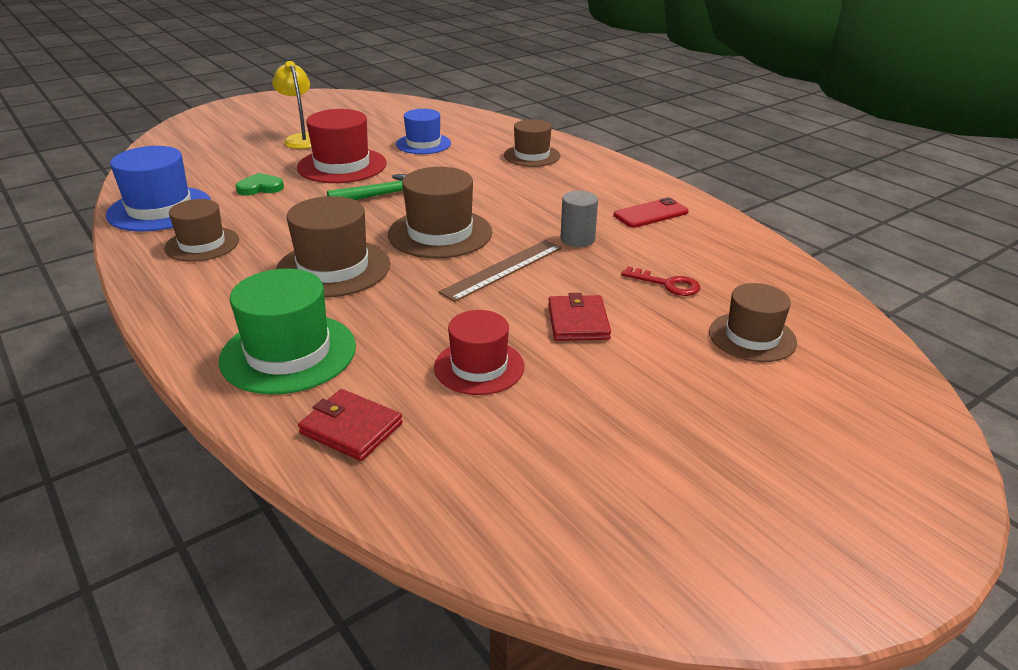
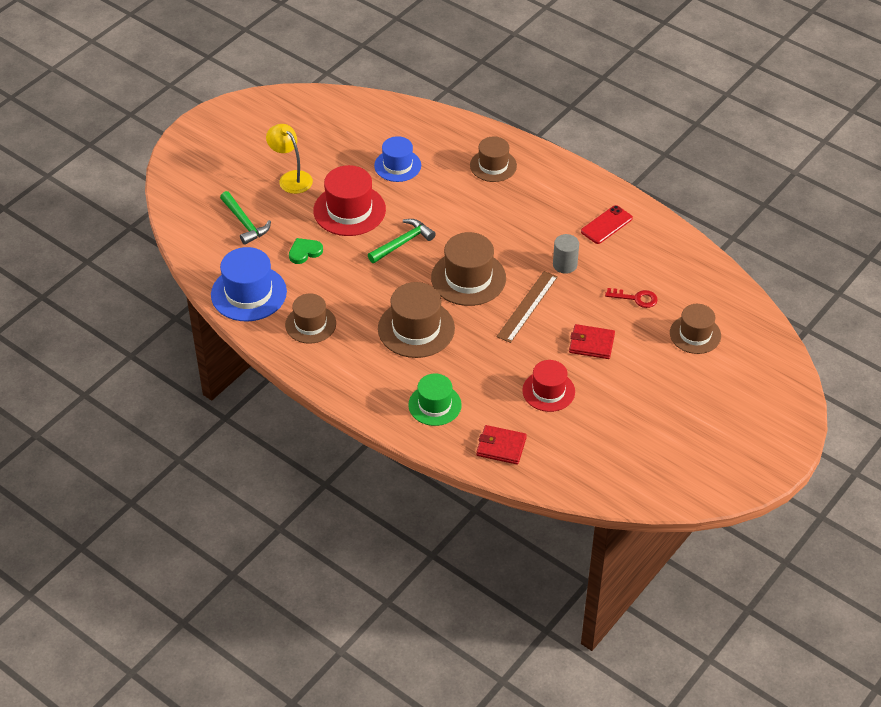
camera: 15 degrees left, 15 degrees up
(219, 160) = (245, 223): none -> green hammer
(288, 353) = (435, 405): green hat -> green hat, size x0.66
(578, 322) = (591, 344): red wallet -> red wallet turned 60 degrees counterclockwise

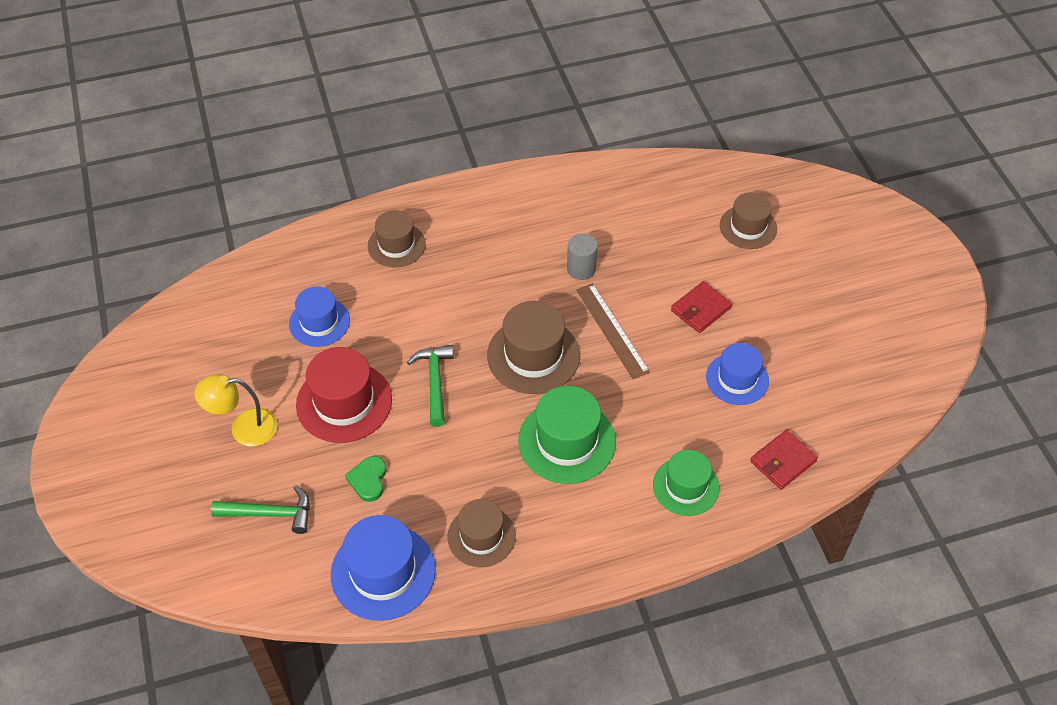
camera: 55 degrees left, 5 degrees up
(416, 328) = (567, 441): brown hat -> green hat
(548, 391) = (737, 379): red hat -> blue hat
(606, 225) = (556, 207): red phone -> none
(636, 298) = (669, 242): red key -> none

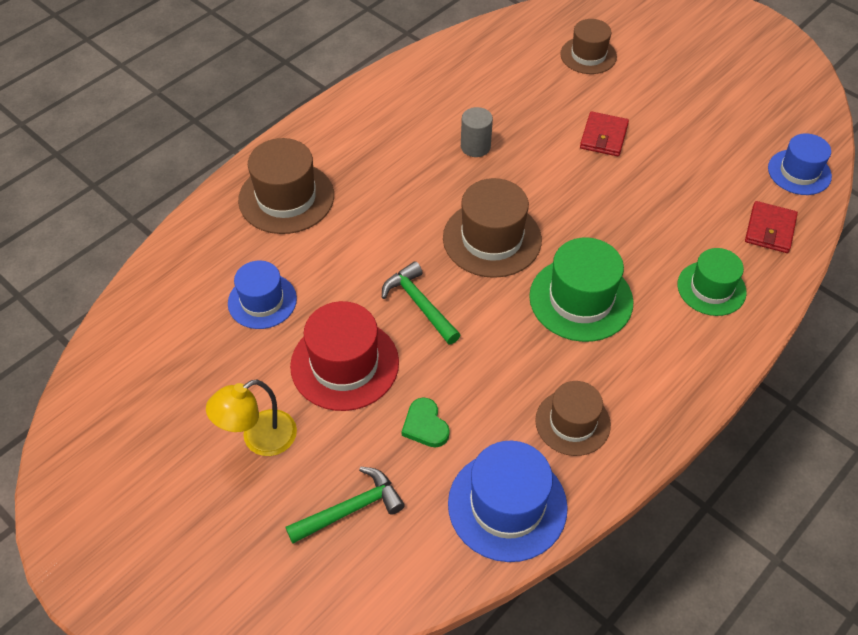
camera: 30 degrees left, 0 degrees up
(396, 245) = (286, 198): brown hat -> brown hat, size x1.51
(612, 330) = (543, 186): brown ruler -> none
(737, 379) = (679, 180): blue hat -> blue hat (799, 172)

